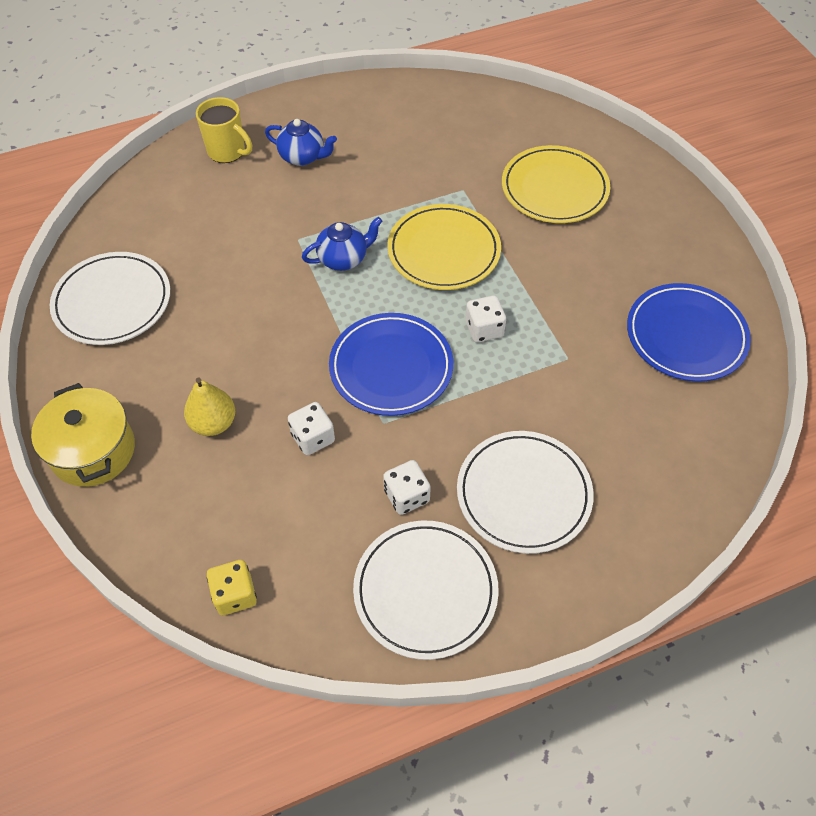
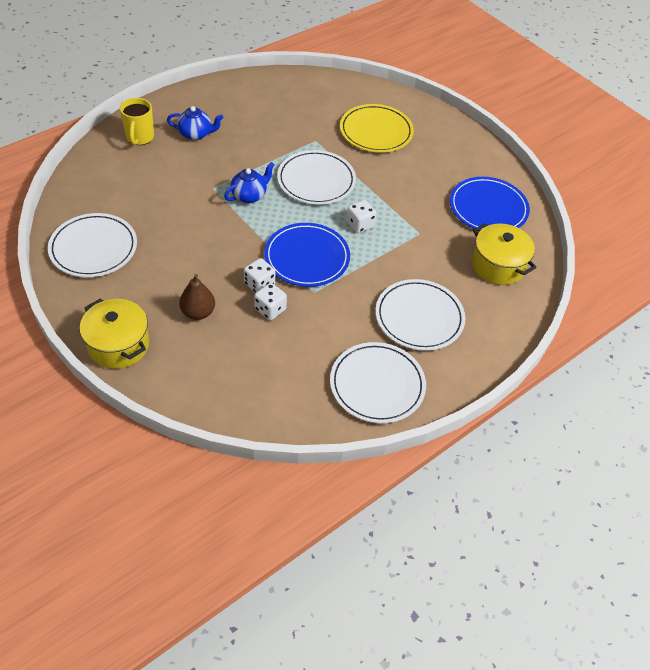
camera: 20 degrees left, 5 degrees down
(213, 423) = (198, 312): yellow pear -> brown pear
(227, 152) = (140, 138): yellow mug -> yellow mug turned 75 degrees clockwise
(235, 594) = (253, 412): yellow dice -> none
(406, 496) = (345, 332): white dice -> white dice (259, 284)
(443, 251) = (316, 180): yellow plate -> white plate
(672, 432) = (498, 265): none -> yellow pot

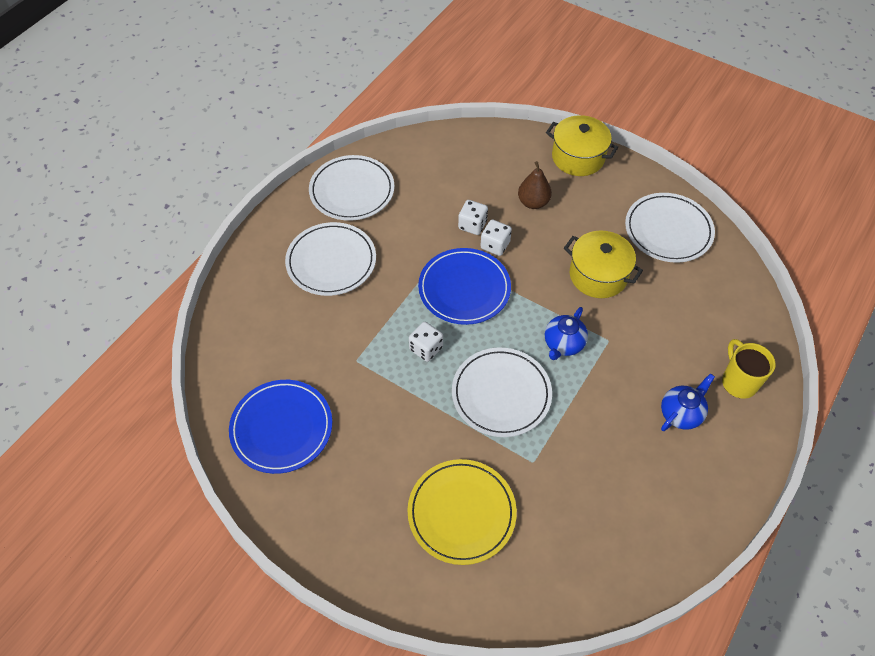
camera: 165 degrees right, 5 degrees up
(196, 134) = (681, 413): blue teapot -> blue teapot turned 150 degrees clockwise
(498, 265) = (260, 348): yellow pot -> yellow pot (598, 275)

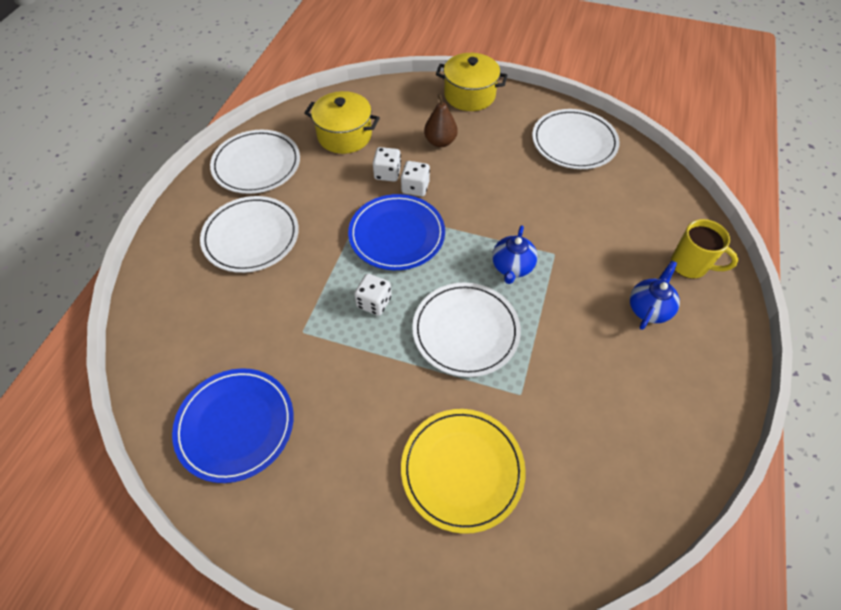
camera: 15 degrees left, 0 degrees up
(598, 275) = (523, 195): yellow pot -> yellow pot (344, 135)
(738, 382) = (690, 265): yellow mug -> yellow mug turned 150 degrees clockwise

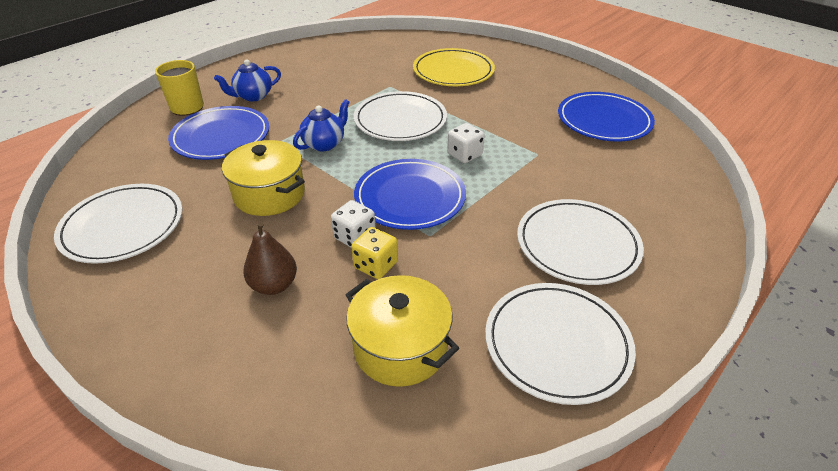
camera: 155 degrees left, 15 degrees down
(387, 173) = (376, 265): white dice -> yellow dice
(469, 95) = (154, 350): yellow pot -> yellow pot (269, 194)
(610, 240) = (221, 137): none -> blue plate

